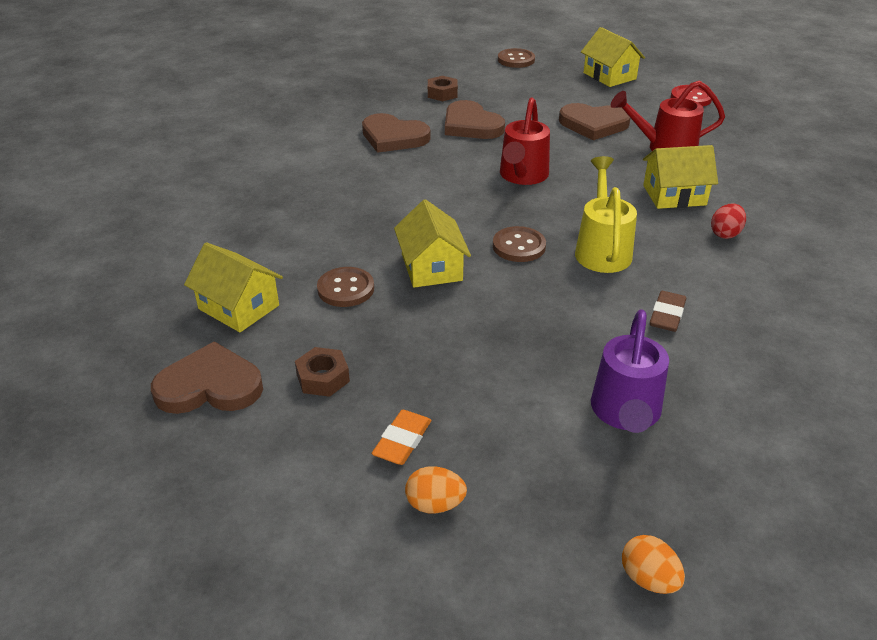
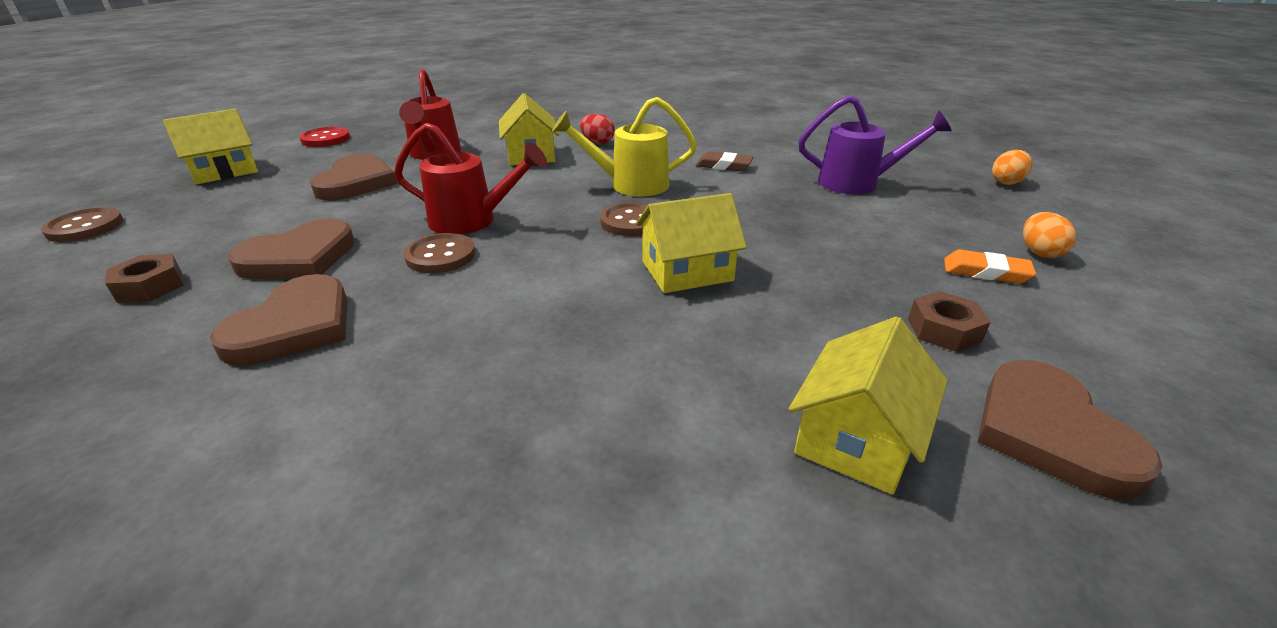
camera: 95 degrees left, 5 degrees down
(346, 289) = (758, 332): brown button -> brown button (441, 256)

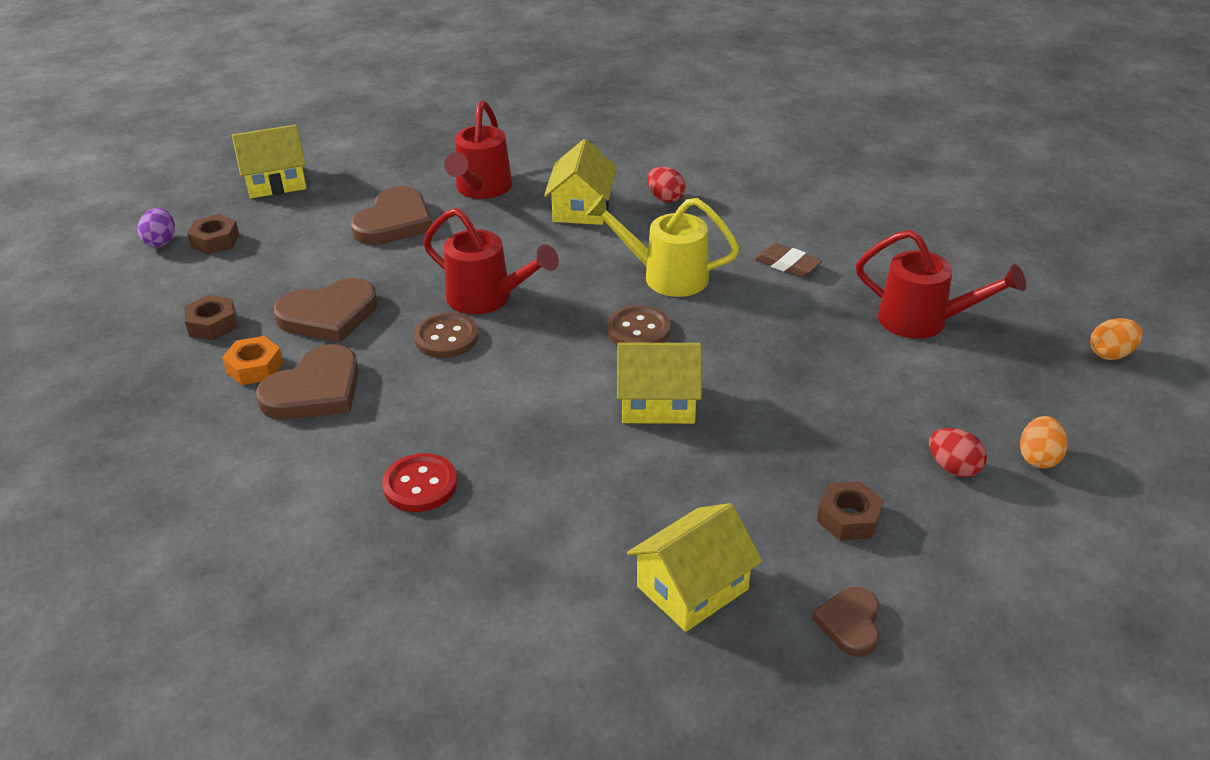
camera: 20 degrees right, 5 degrees up
(85, 227) = (161, 242): brown button -> purple egg
(154, 218) = (215, 241): none -> brown nut
(209, 318) = (255, 367): none -> orange nut
(326, 139) = (377, 144): red button -> red button (420, 485)
(857, 183) = (923, 321): purple watering can -> red watering can
(986, 272) = (953, 468): orange eraser -> red egg
(1050, 432) = (850, 623): brown heart -> brown heart, size x0.58

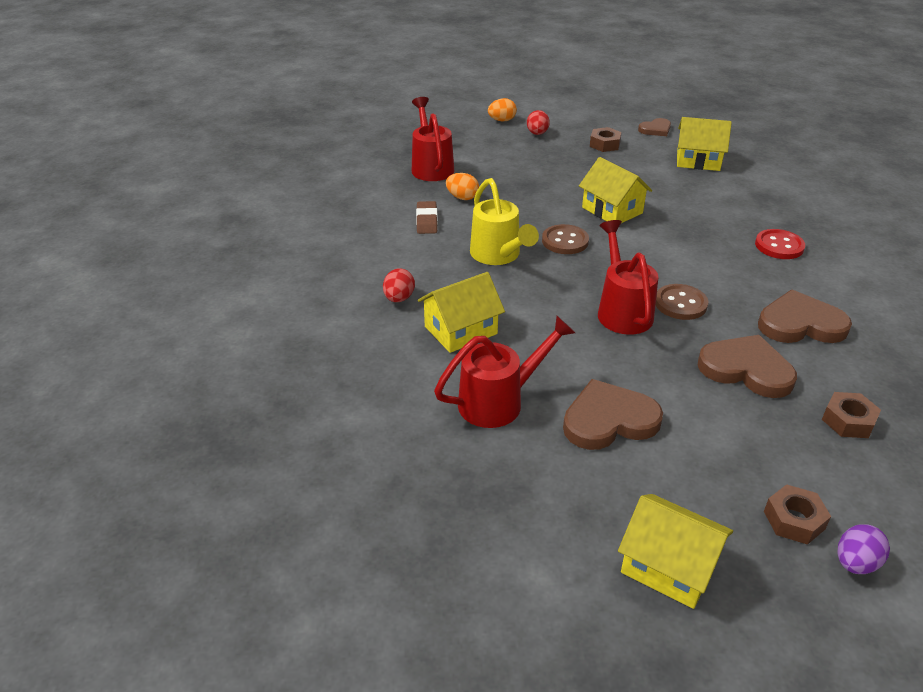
camera: 130 degrees left, 0 degrees up
(255, 367) = (833, 364): orange nut -> none
(1111, 354) = (397, 122): orange egg -> orange egg (462, 197)

